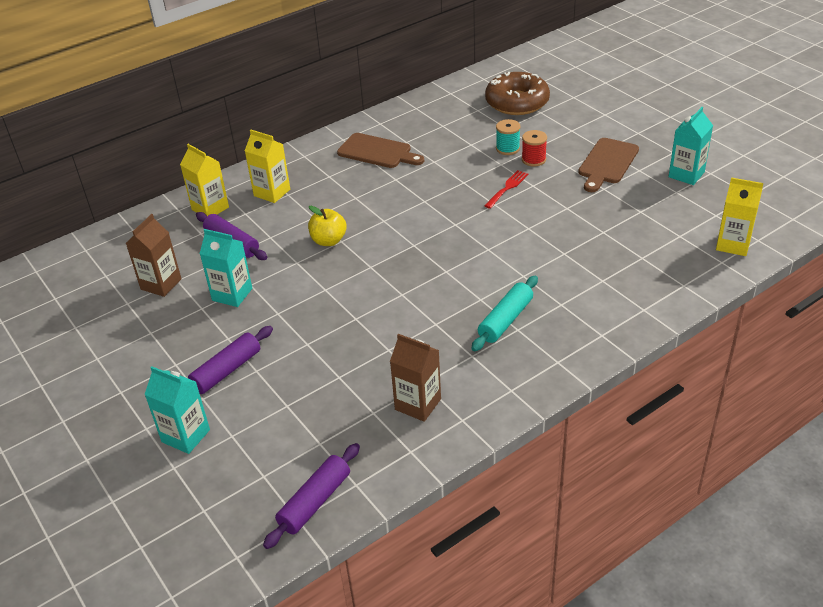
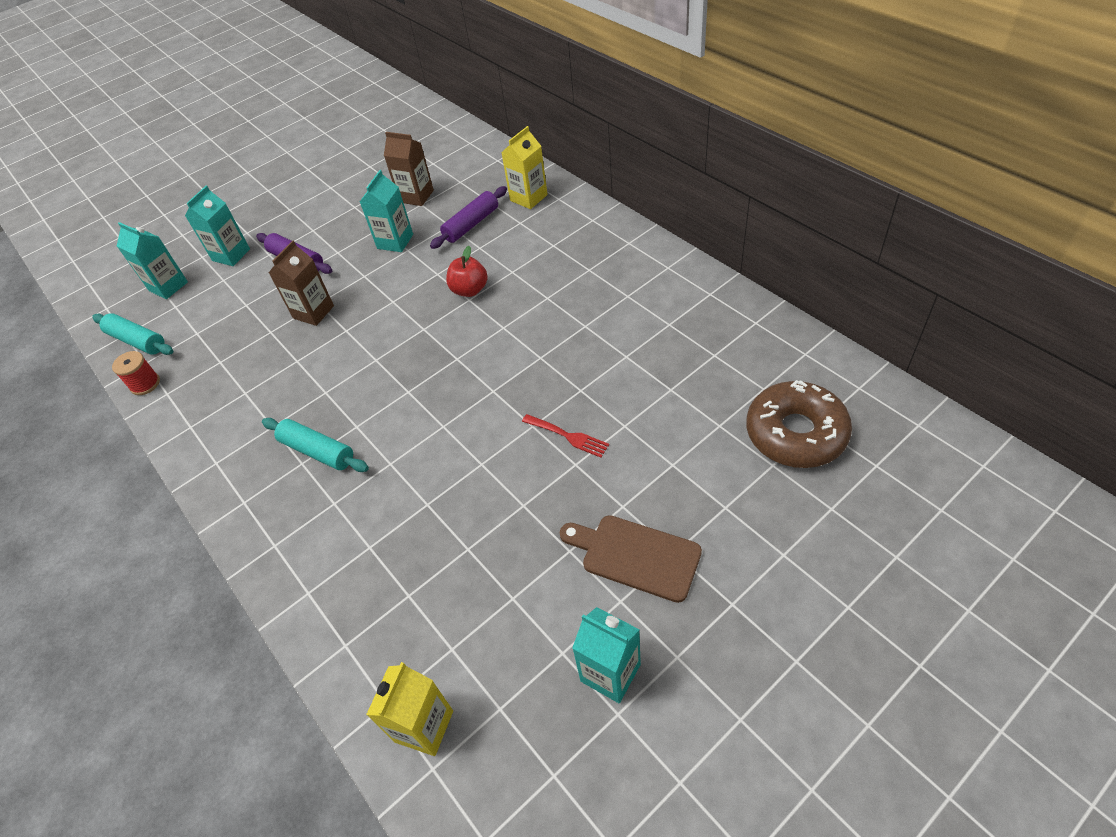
camera: 90 degrees right, 10 degrees up
(220, 492) = (168, 286): none -> turquoise carton
(272, 192) = (556, 233): yellow carton -> none
(315, 502) = (137, 341): purple rolling pin -> turquoise rolling pin
(328, 241) = (469, 290): yellow apple -> red apple
(377, 152) = (642, 301): brown cutting board -> none
(418, 404) = (219, 391): brown carton -> brown carton (313, 312)
(507, 148) = (664, 430): turquoise spool -> none
(533, 160) = (638, 462): red spool -> red spool (145, 384)

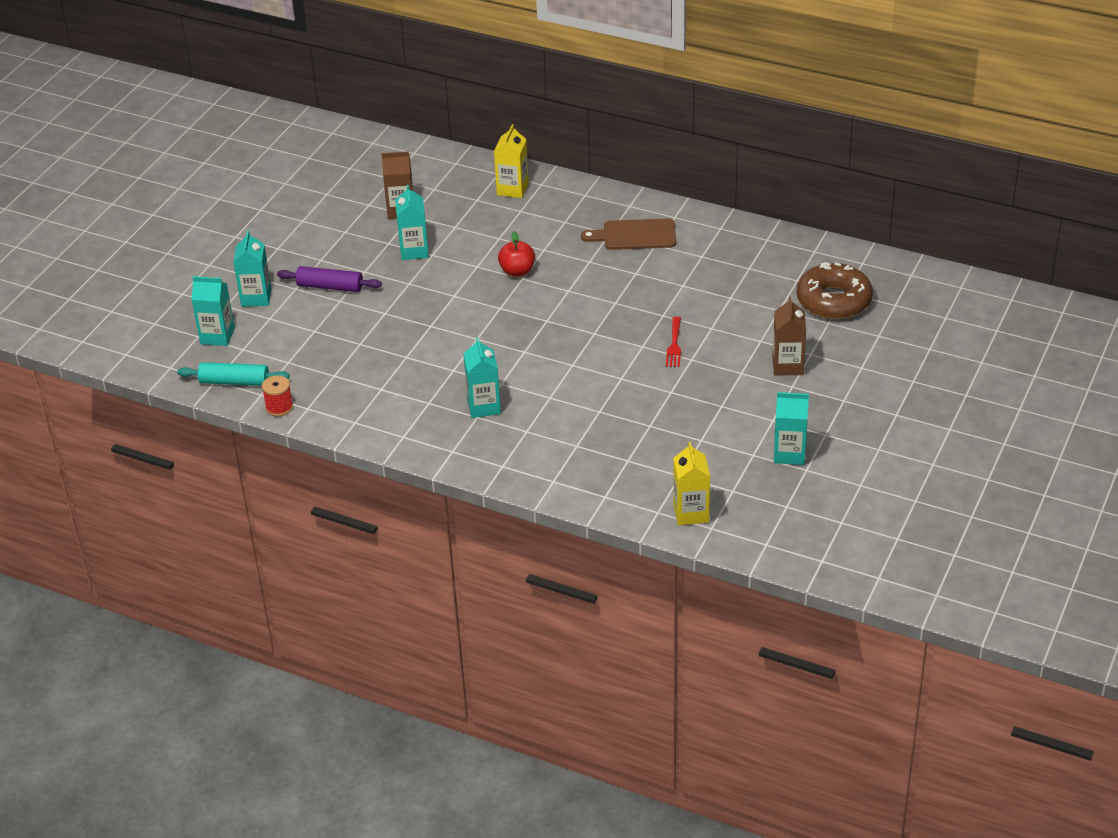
camera: 30 degrees left, 10 degrees down
(313, 312) = (387, 320): brown carton -> brown carton (787, 366)
(318, 451) = (484, 406): turquoise rolling pin -> turquoise carton
(471, 224) = (476, 222): purple rolling pin -> none
(568, 436) = (674, 345): red fork -> red fork turned 90 degrees clockwise
(635, 556) = (767, 395): brown cutting board -> brown cutting board (635, 235)

